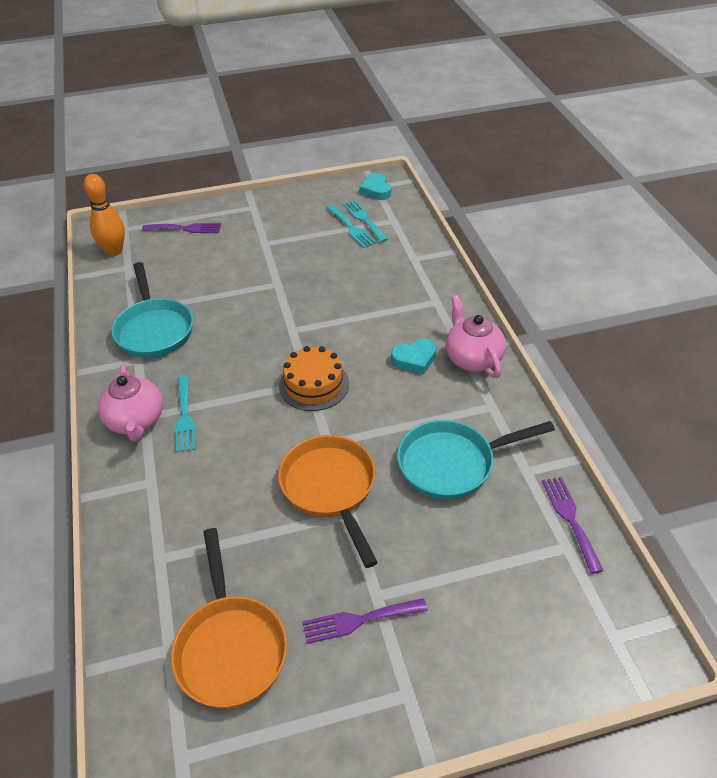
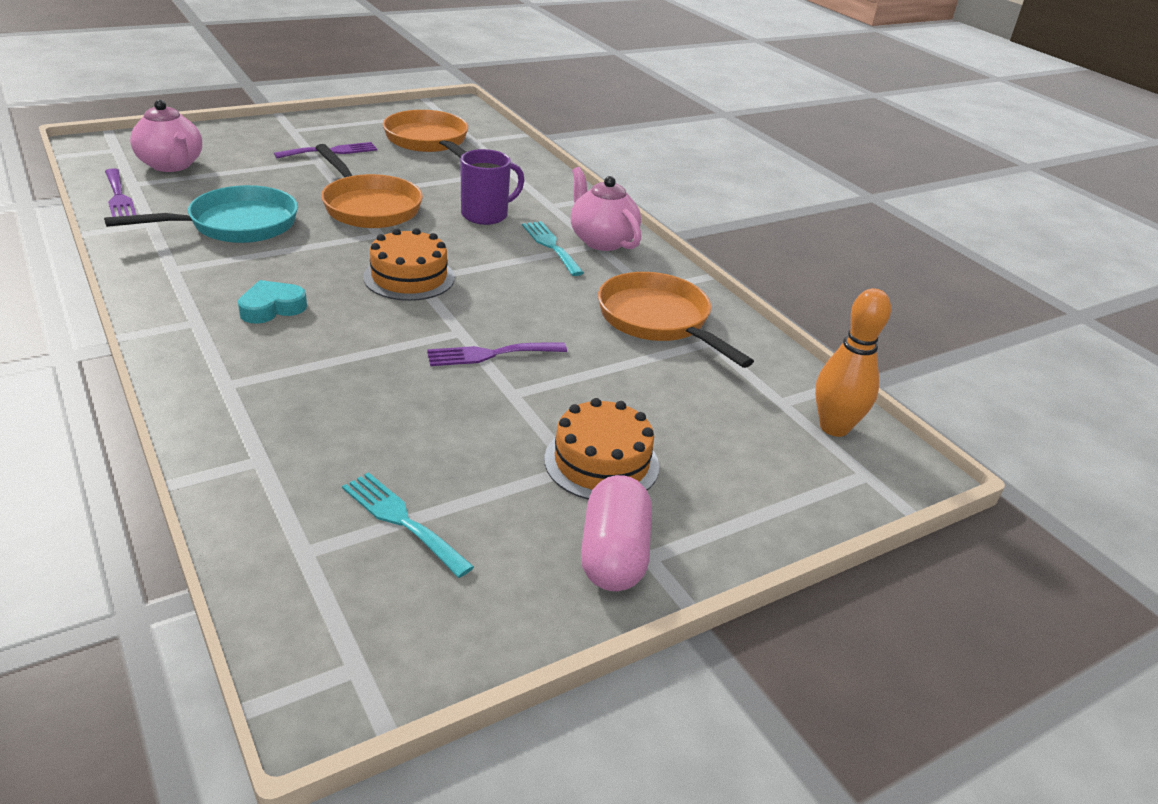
camera: 160 degrees right, 10 degrees down
(154, 330) = (658, 321): turquoise pan -> orange pan
(185, 228) = (750, 485): purple fork -> purple fork (490, 354)
(222, 468) = (486, 215): none -> purple mug
(249, 244) = (601, 462): none -> orange cake
(267, 209) = (613, 554): none -> pink capsule
(364, 219) = (376, 547): turquoise fork -> none
(376, 190) = (354, 650): turquoise heart -> none
(472, 359) = (183, 313): pink teapot -> pink teapot (171, 165)

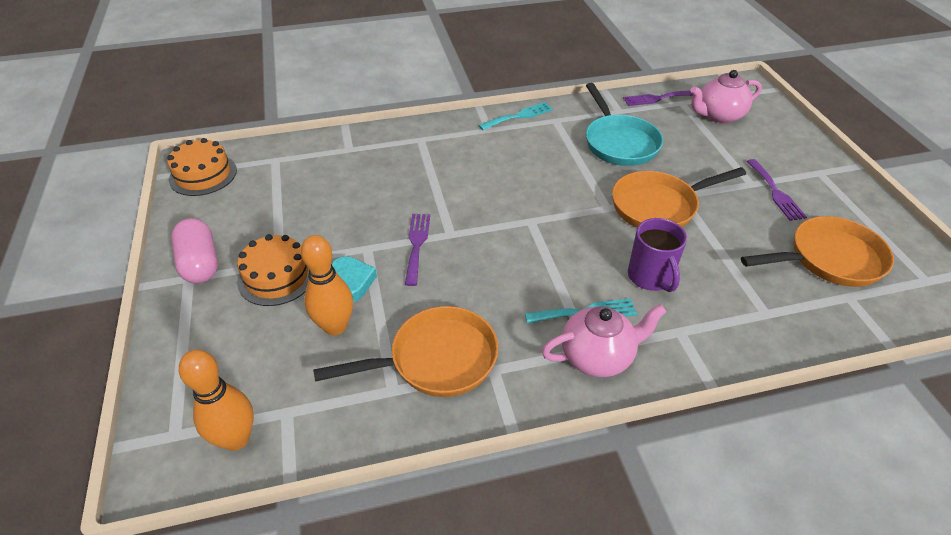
camera: 110 degrees right, 10 degrees up
(272, 308) = (500, 155): turquoise heart -> turquoise heart (352, 282)
(402, 520) = (276, 190): turquoise fork -> turquoise fork (519, 116)
(409, 277) = (534, 217): orange cake -> orange cake (203, 175)
(613, 554) = (200, 263): pink capsule -> pink capsule turned 45 degrees clockwise
(655, 393) = (335, 326): none -> orange bowling pin

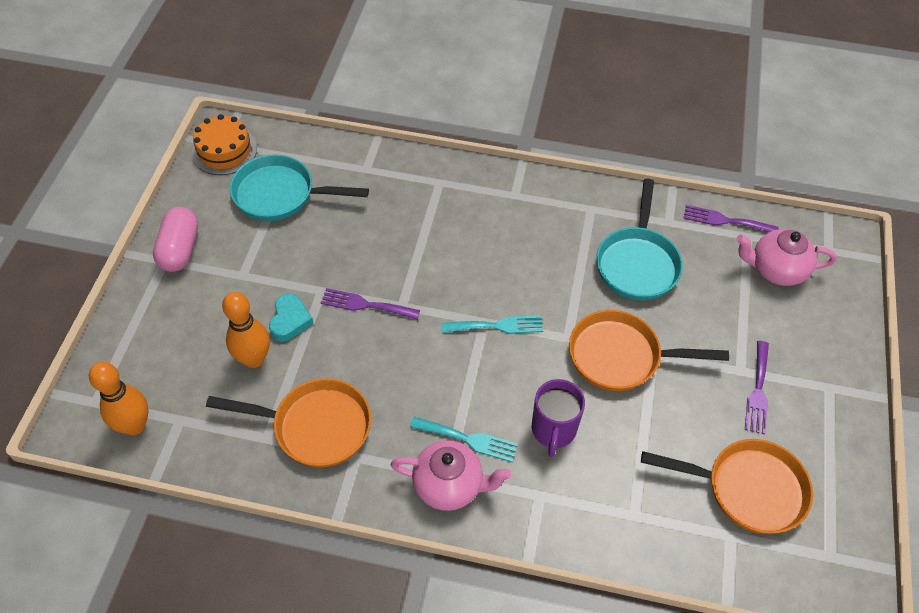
camera: 25 degrees right, 10 degrees up
(276, 276) = (233, 289): orange cake -> none
(279, 190) = (280, 194): none -> turquoise pan
(417, 245) = (365, 305): purple fork -> purple fork turned 105 degrees counterclockwise
(519, 116) = (556, 189): turquoise fork -> turquoise fork (497, 326)

